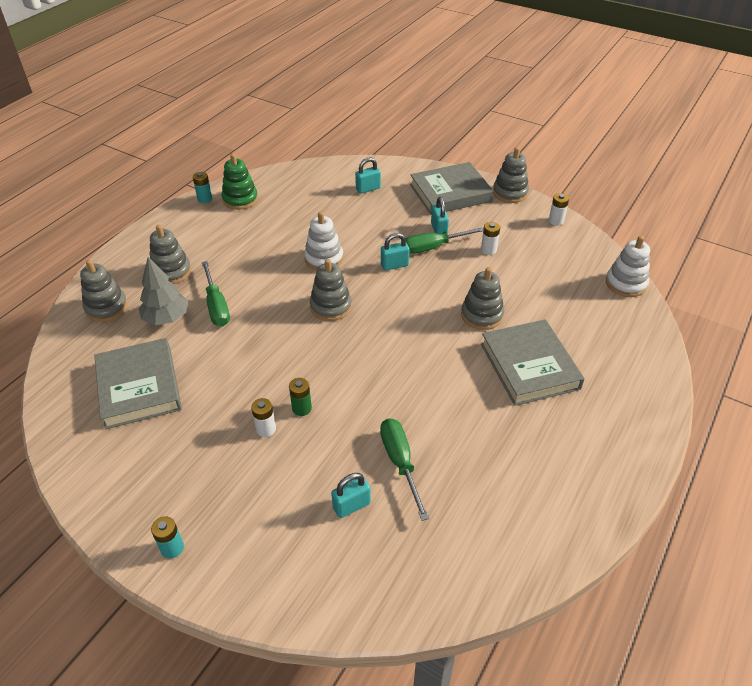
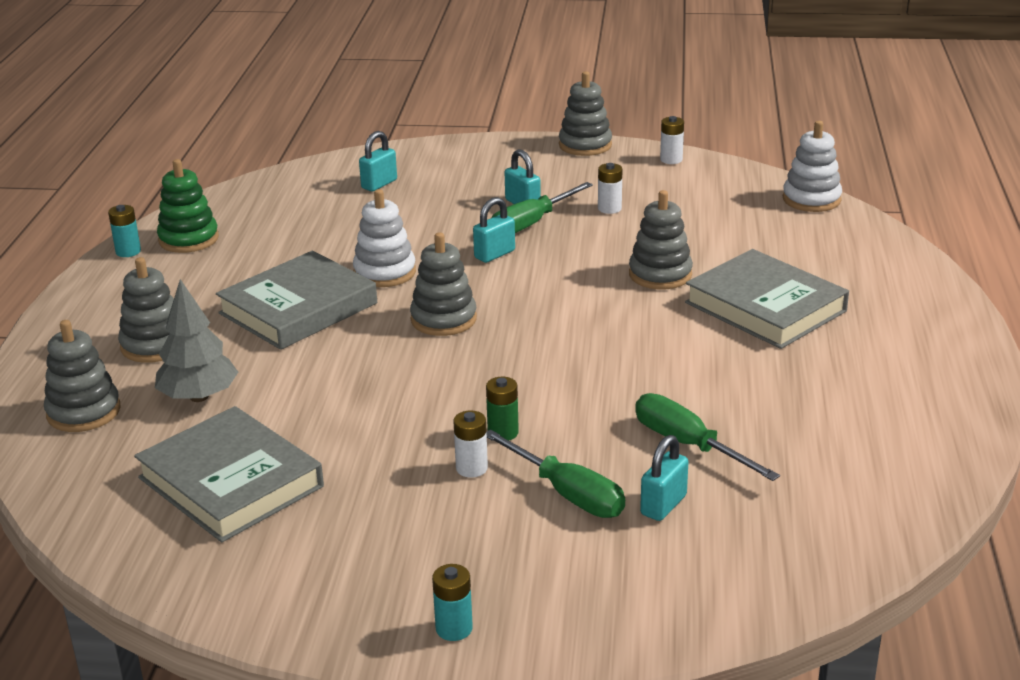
camera: 25 degrees left, 15 degrees down
(216, 306) = (268, 363): green screwdriver -> green screwdriver (567, 493)
(450, 193) = (503, 163): grey book -> grey book (298, 308)

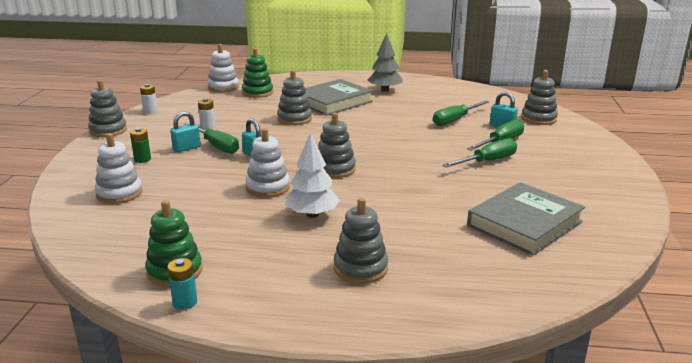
camera: 90 degrees left, 5 degrees down
(83, 412) = (459, 289): grey stacking toy -> grey stacking toy (538, 119)
(199, 397) = (432, 243): grey tree -> grey tree (385, 90)
(298, 308) = (312, 215): grey book -> white tree
(379, 184) = (119, 193): turquoise padlock -> white stacking toy
(454, 628) = (610, 164): turquoise battery -> none
(471, 468) = (488, 161): white battery -> green screwdriver
(503, 433) = (454, 155): green battery -> green battery (142, 159)
(793, 231) = (257, 92): none -> green stacking toy

